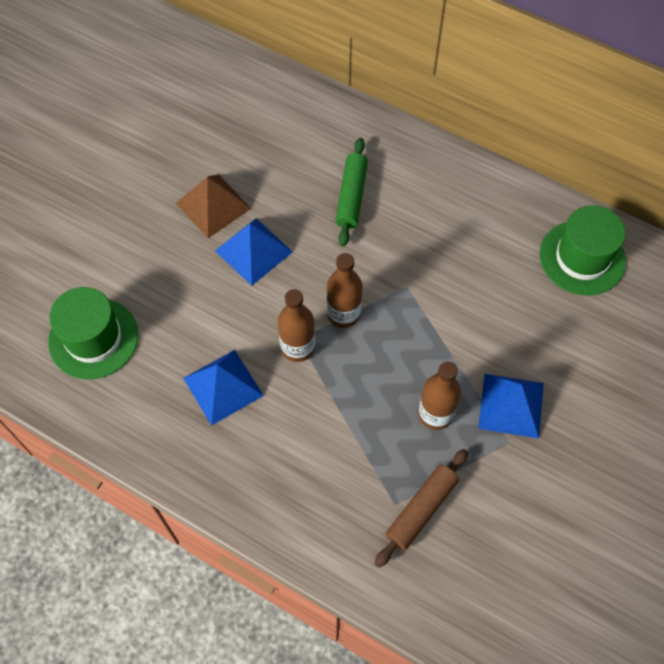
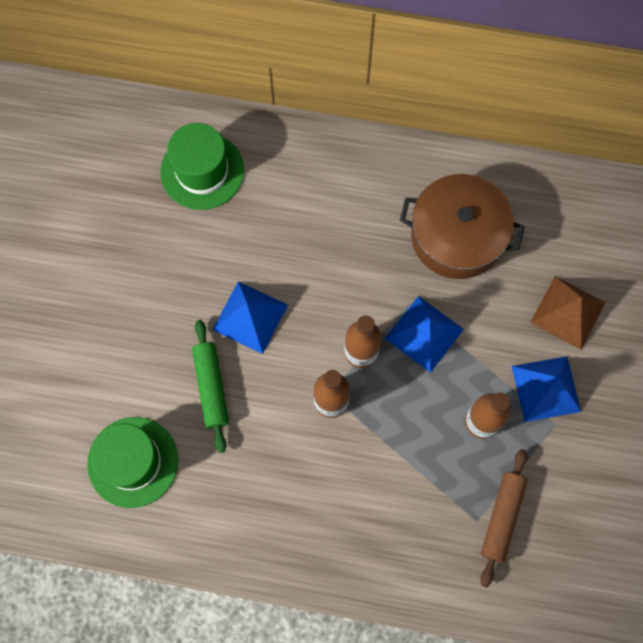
camera: 20 degrees left, 10 degrees up
(213, 205) = (191, 282): brown pyramid -> brown pyramid (568, 312)
(223, 386) = (277, 465): blue pyramid -> blue pyramid (424, 333)
(351, 196) = (321, 226): green rolling pin -> green rolling pin (211, 387)
(475, 243) = (457, 236): none -> brown pot
(582, 258) = (560, 217): green hat -> green hat (202, 171)

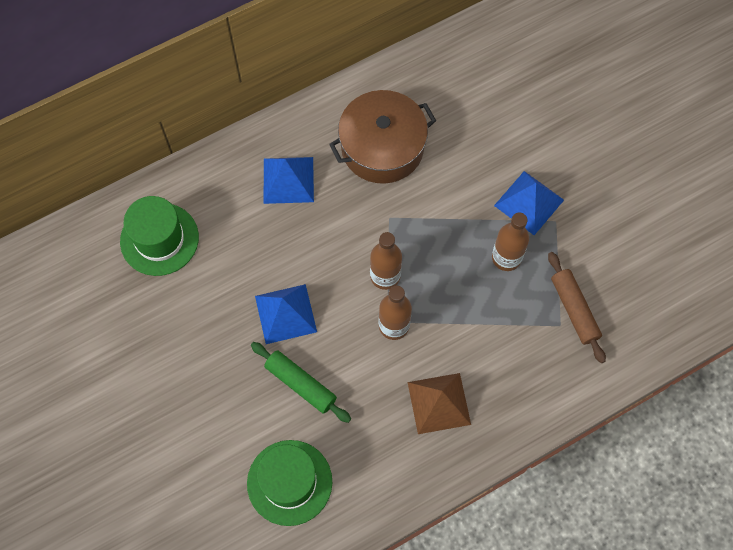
camera: 40 degrees left, 5 degrees down
(424, 333) = (417, 229): blue pyramid -> blue pyramid (288, 180)
(568, 312) = (499, 142): brown pyramid -> brown pyramid (439, 403)

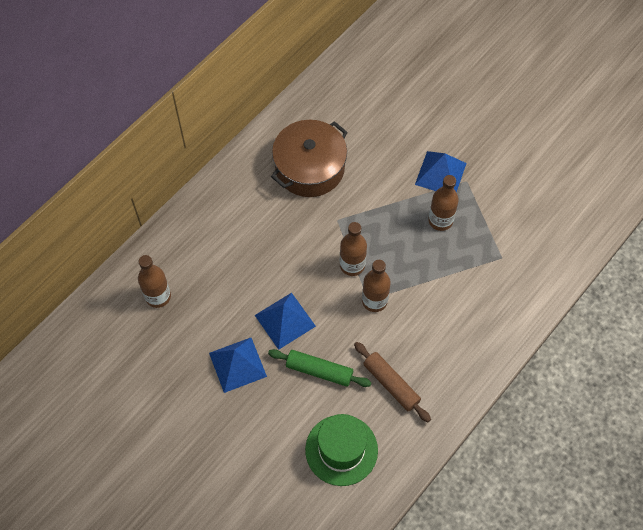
camera: 20 degrees left, 5 degrees down
(159, 239) = (158, 296): green hat -> brown bottle
(288, 180) = (245, 216): blue pyramid -> blue pyramid (237, 364)
(439, 403) = (434, 348): brown pyramid -> none
(574, 310) = (507, 242): brown rolling pin -> brown rolling pin (391, 384)

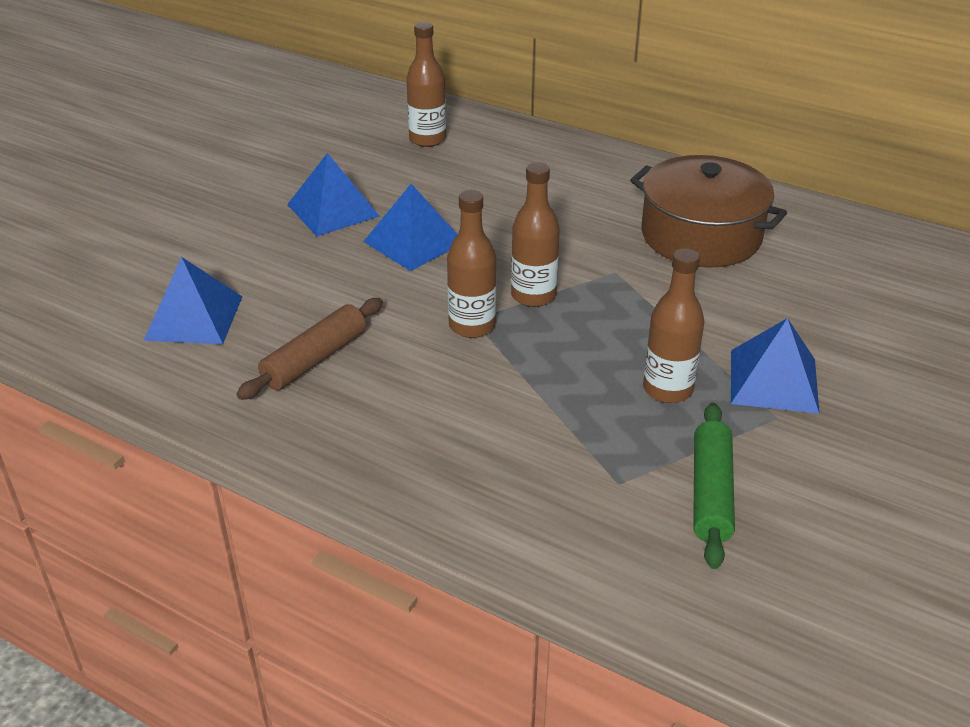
camera: 80 degrees right, 25 degrees down
(319, 371) = (331, 282): green rolling pin -> green rolling pin (710, 493)
(341, 450) = (194, 317): green hat -> blue pyramid

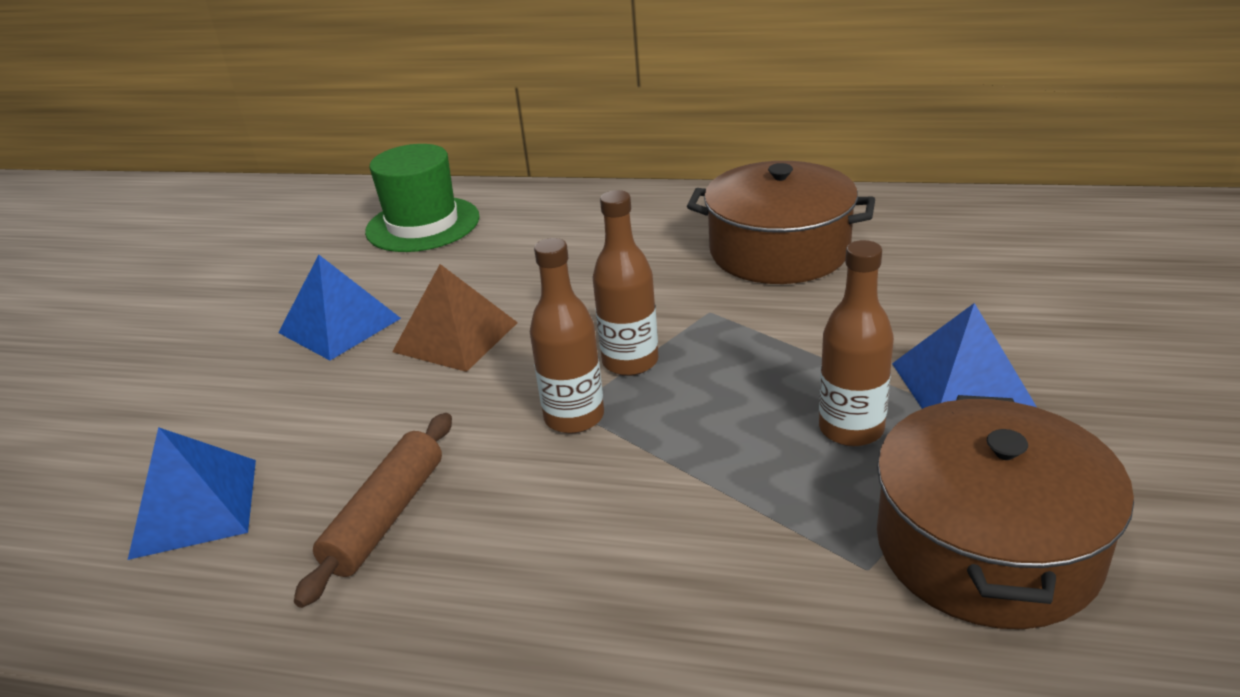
camera: 15 degrees left, 5 degrees down
(414, 242) = (456, 337): blue pyramid -> brown pyramid
(427, 139) = (423, 224): brown bottle -> green hat
(710, 493) = (986, 546): green rolling pin -> brown pot

